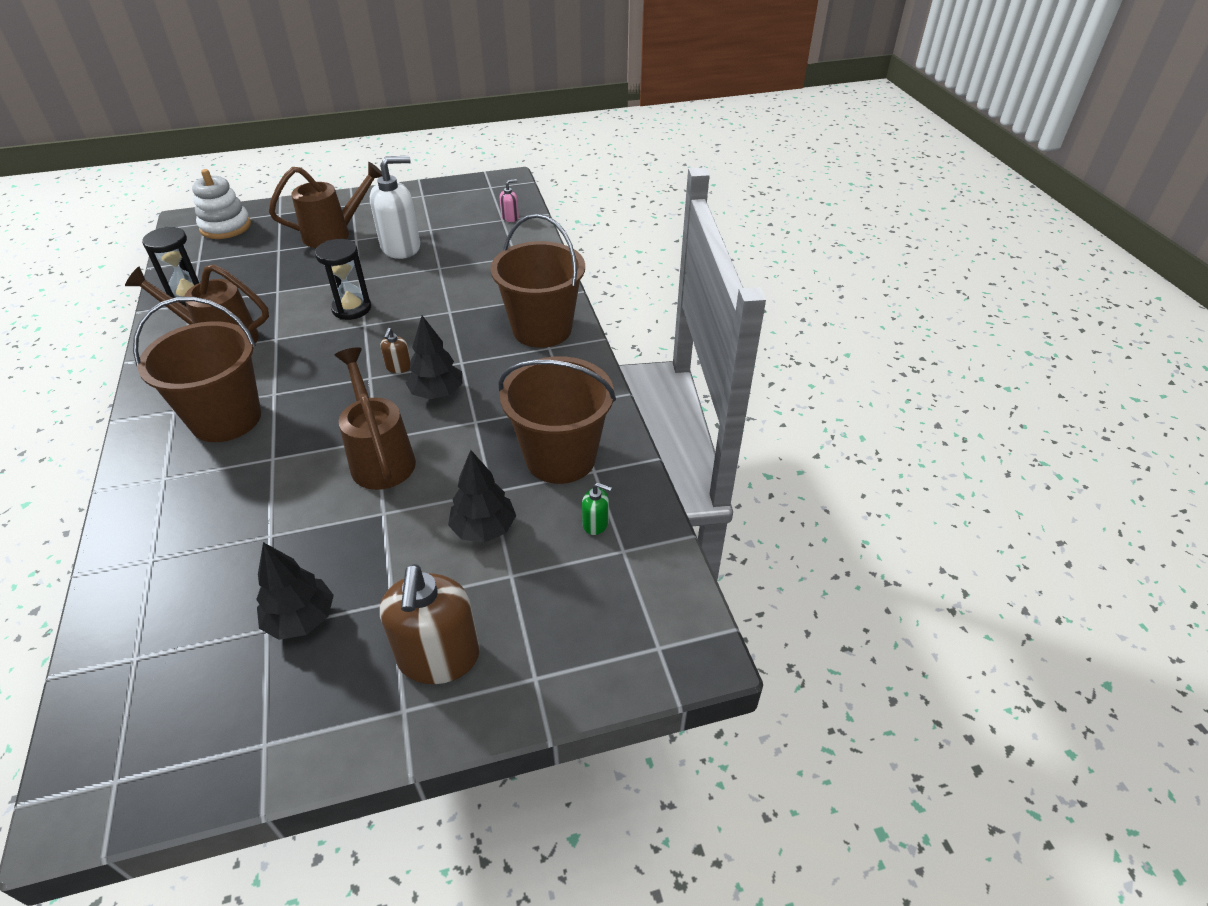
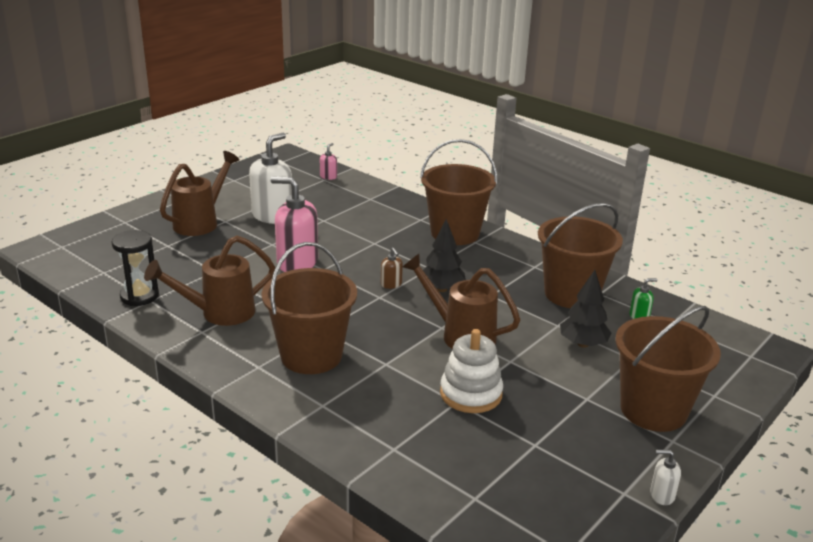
camera: 35 degrees left, 15 degrees down
(225, 227) = (89, 243): white stacking toy -> white stacking toy (471, 394)
(294, 774) = (662, 495): none -> white soap dispenser
(301, 619) = (548, 430): black tree -> none
(351, 308) = (297, 263): black hourglass -> pink soap dispenser
(438, 657) = (653, 410): brown soap dispenser -> brown bucket

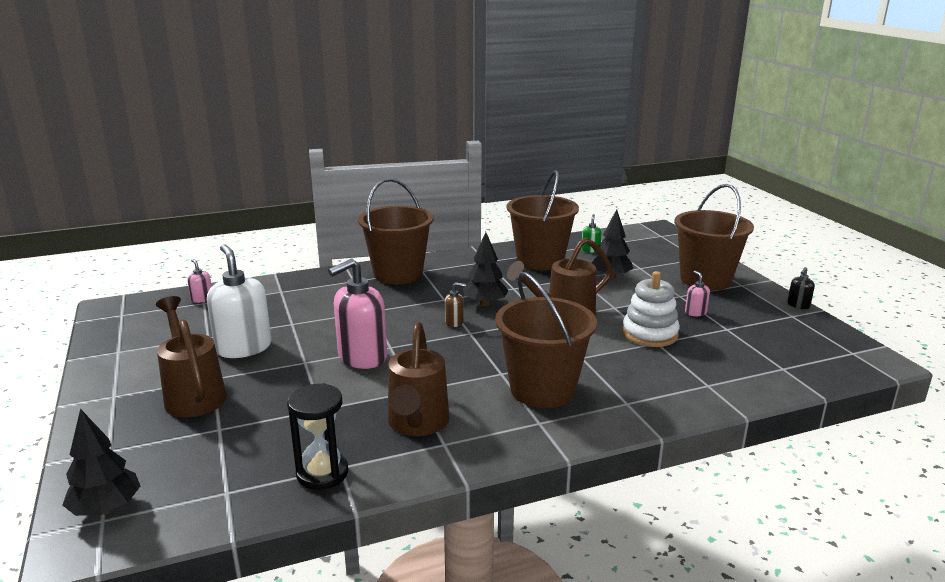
camera: 60 degrees left, 5 degrees down
(71, 243) = (106, 509): none -> black tree
(553, 416) = (695, 312): none -> pink soap dispenser
(662, 495) = (798, 305): white soap dispenser -> black soap dispenser

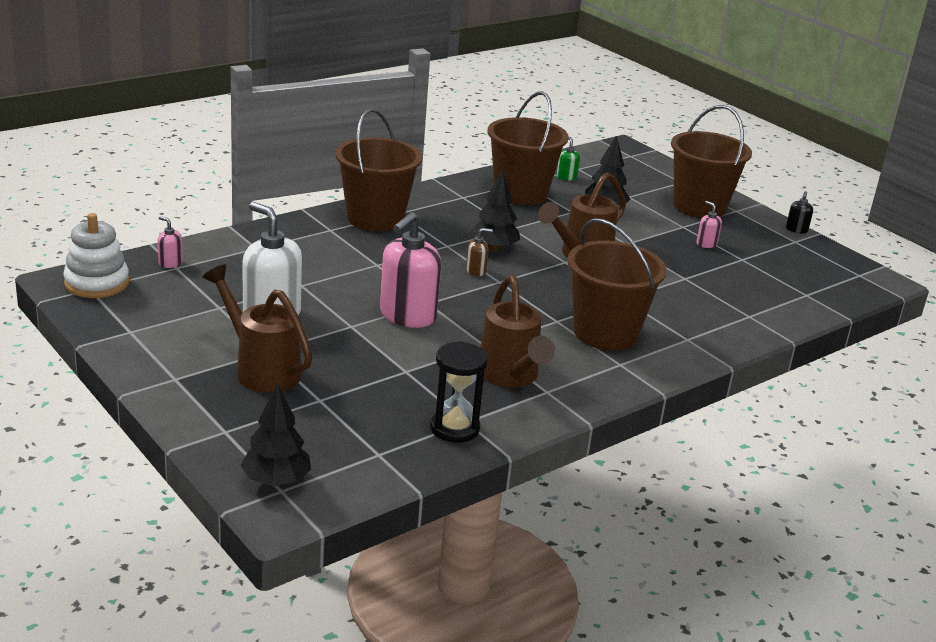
camera: 20 degrees left, 5 degrees up
(649, 334) = (674, 269): white stacking toy -> white stacking toy (97, 283)

